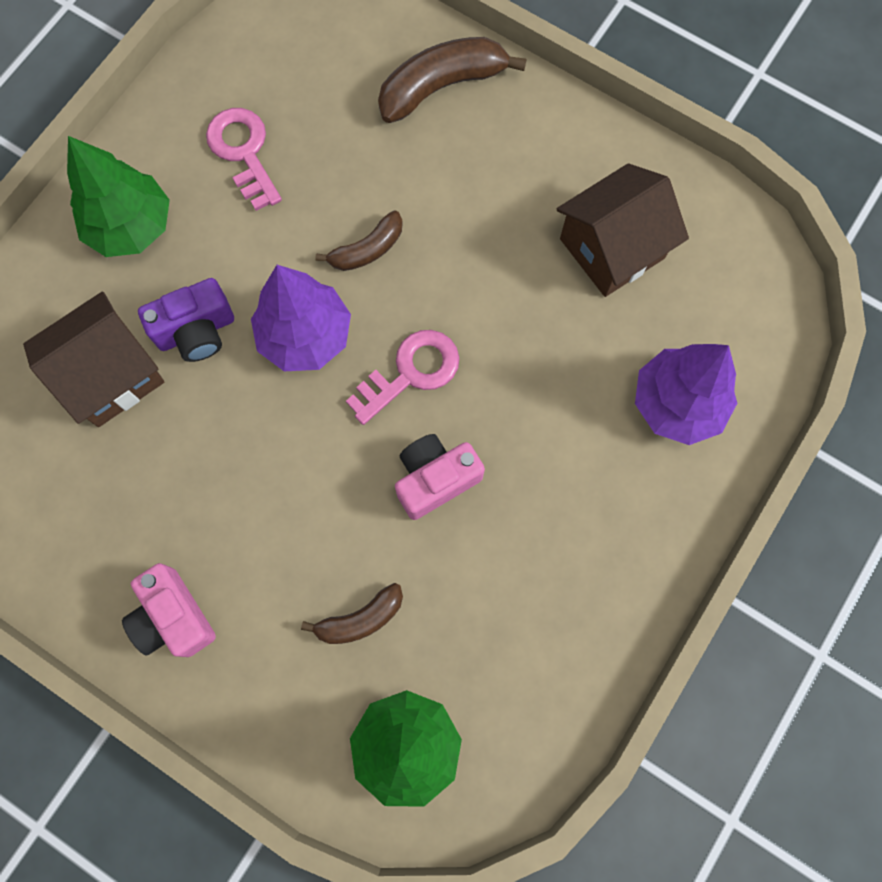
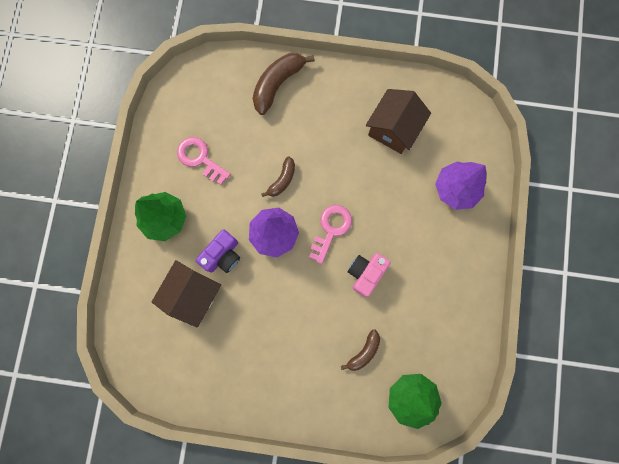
camera: 25 degrees left, 5 degrees up
(173, 617) = (280, 391): pink camera -> none

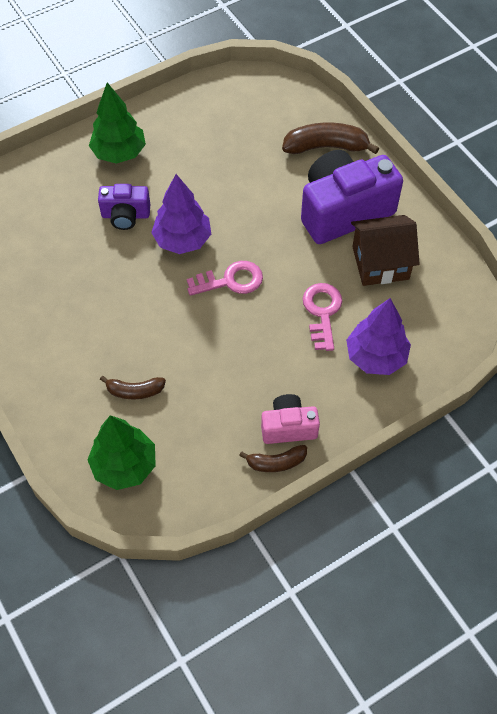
camera: 50 degrees right, 20 degrees down
(193, 294) = (69, 218): brown house -> none
(200, 158) = (199, 139): pink key -> pink key (322, 312)
(282, 180) = (240, 211): brown banana -> brown banana (276, 462)
(337, 117) = (343, 211): none -> purple camera
(366, 273) = (215, 339): pink camera -> pink camera (288, 427)

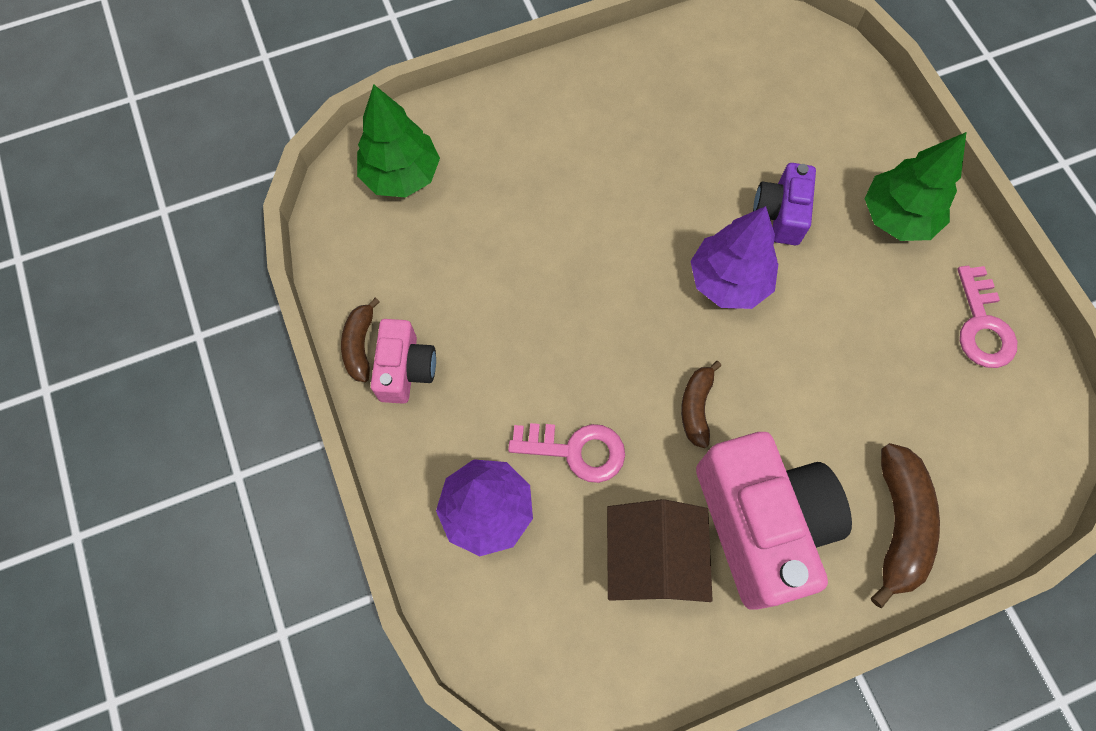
camera: 100 degrees right, 10 degrees up
(135, 391) = (499, 196): brown banana -> brown banana (696, 407)
(231, 280) = (650, 334): pink key -> pink key (982, 325)
(343, 211) = (760, 524): purple camera -> pink camera

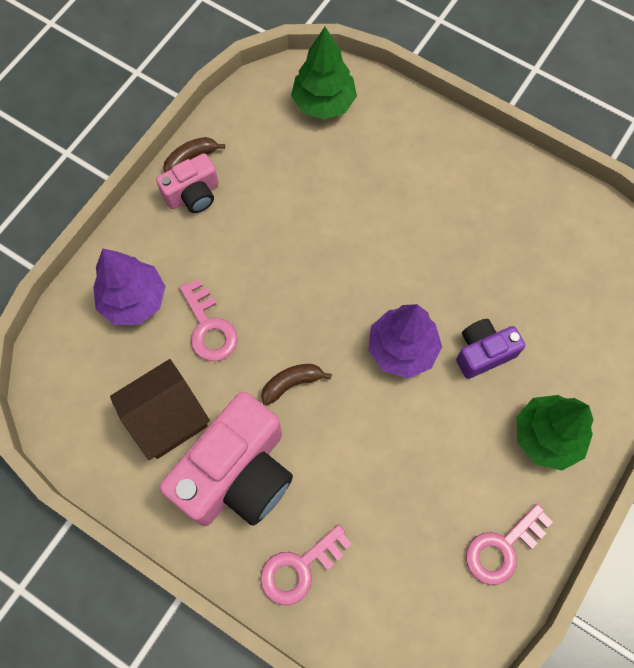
camera: 55 degrees right, 0 degrees up
(898, 524) = (299, 568): brown banana -> pink key

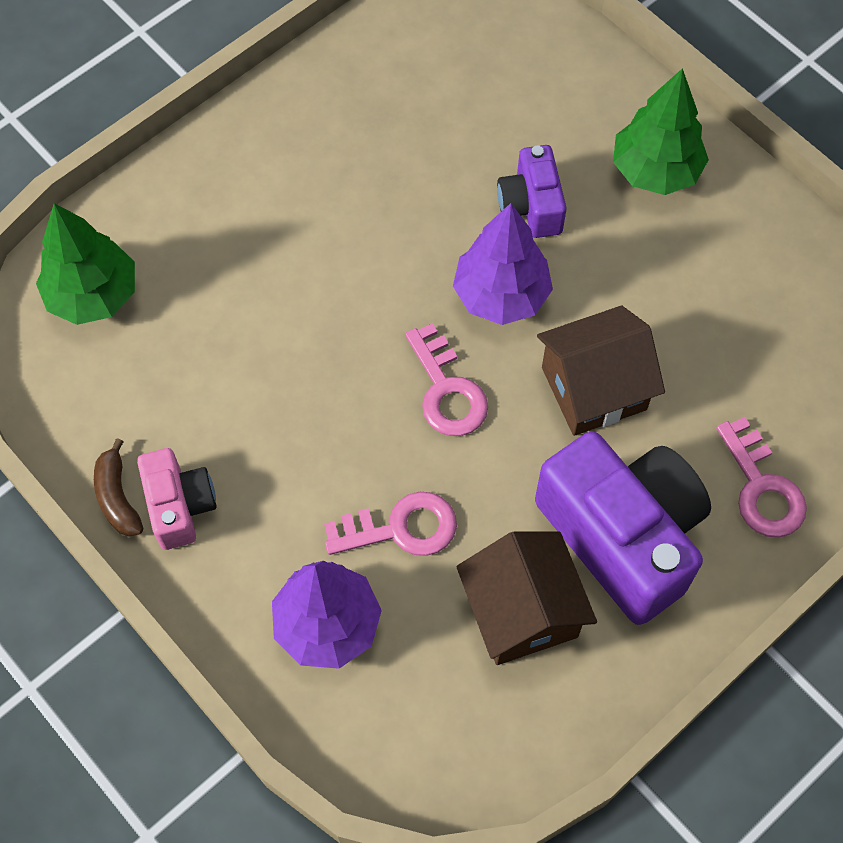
camera: 75 degrees left, 5 degrees down
(237, 474) = (622, 536): pink camera -> purple camera
(292, 383) = (513, 439): brown banana -> none
(346, 430) = (594, 388): none -> brown house
(502, 548) = (779, 256): pink key -> pink key (447, 390)

